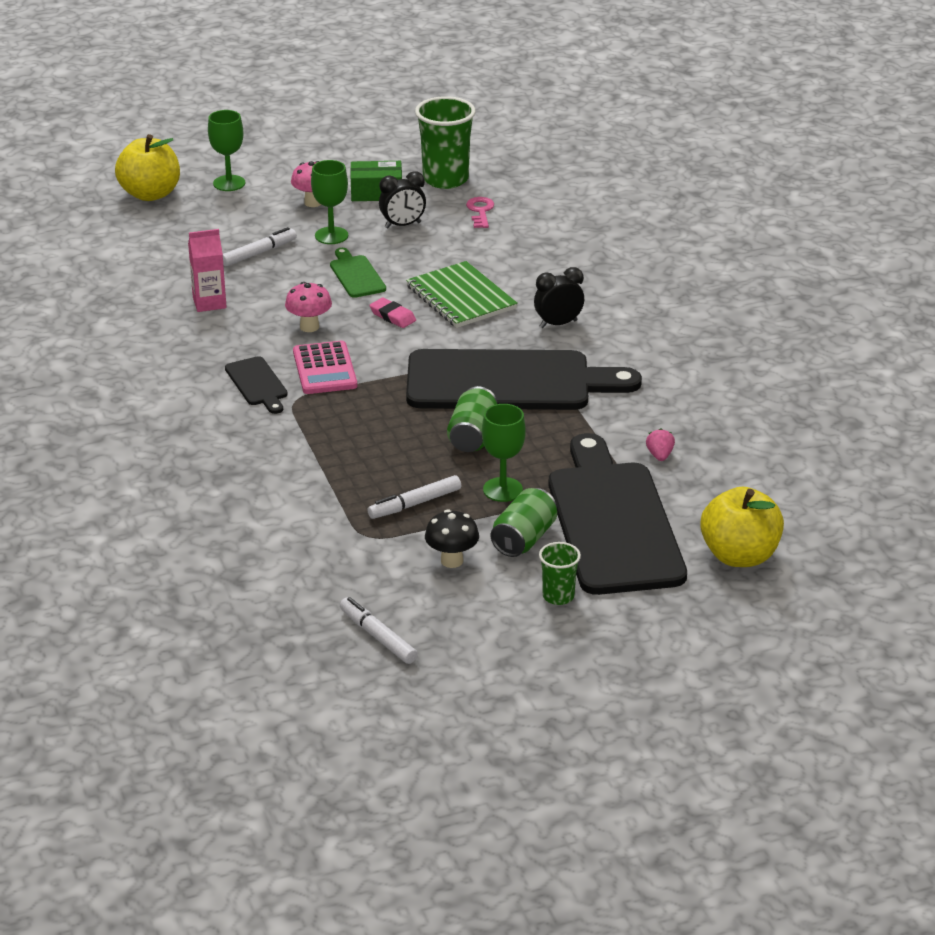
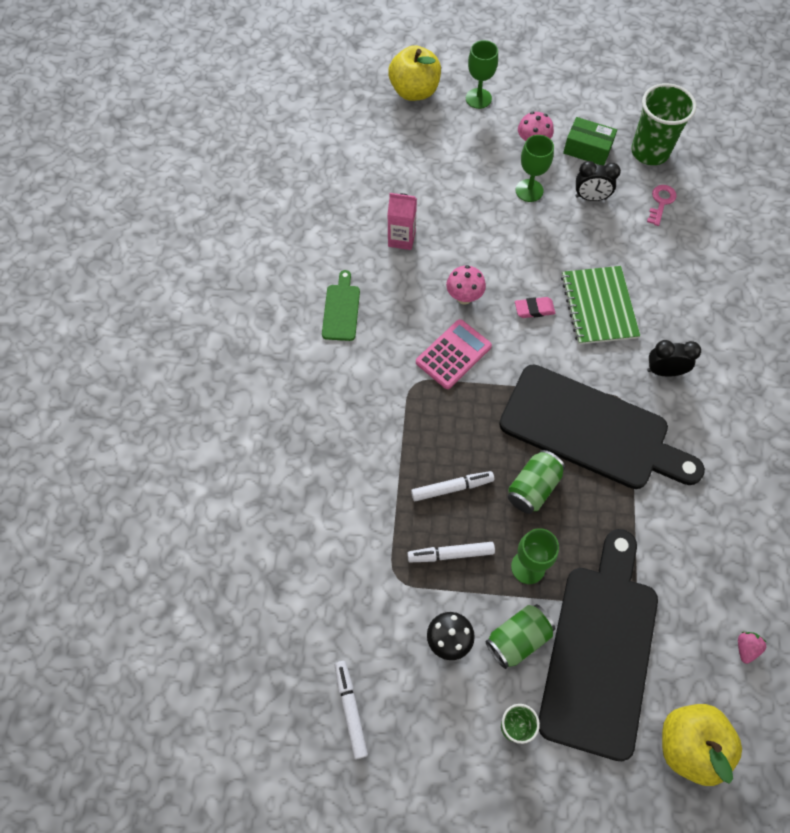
camera: 25 degrees right, 30 degrees up
(257, 384) = (395, 352): black cutting board -> none
(259, 253) = (464, 192): white marker -> white marker (452, 488)
(324, 369) = (453, 354): pink calculator -> pink calculator turned 150 degrees counterclockwise
(356, 275) = (527, 247): green cutting board -> green cutting board (341, 310)
(392, 316) = (534, 309): pink eraser -> pink eraser turned 75 degrees counterclockwise
(659, 455) = (677, 579): pink strawberry -> pink strawberry (746, 648)

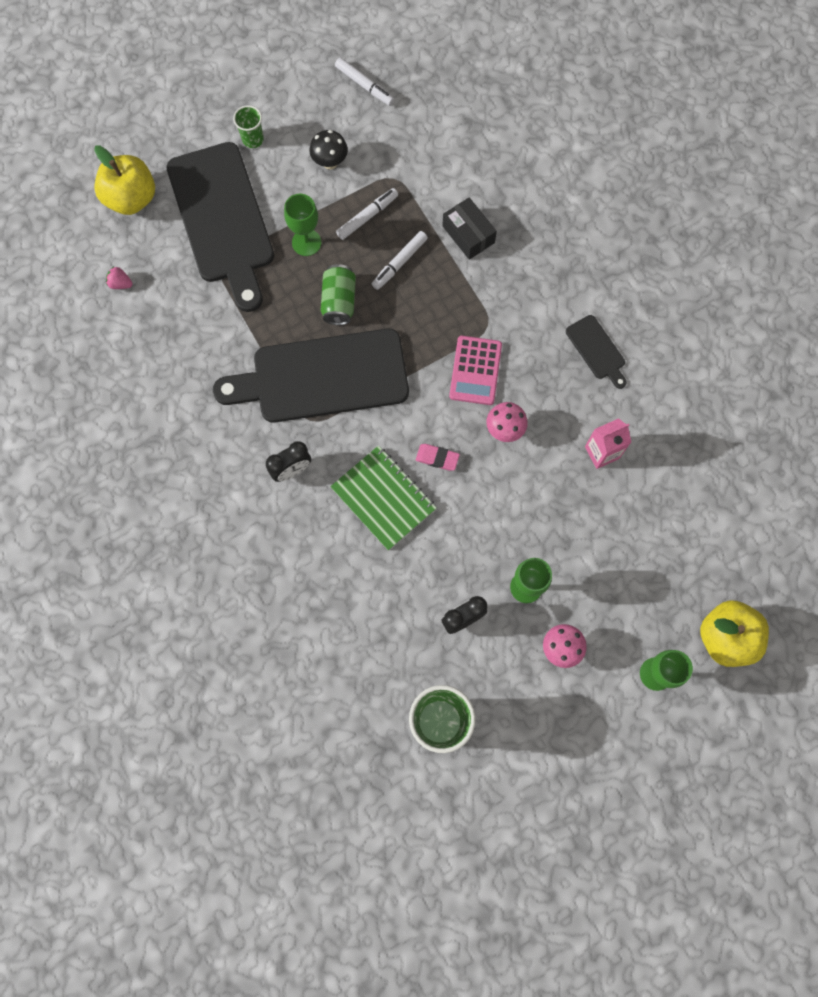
camera: 145 degrees right, 10 degrees up
(341, 310) = (597, 350): green cutting board -> black cutting board
(369, 473) = (468, 234): none -> black box
(518, 639) = (283, 192): green can -> none
(534, 309) = (437, 458): pink eraser -> pink eraser turned 60 degrees clockwise
(587, 149) = (503, 681): green box -> none
(661, 202) = (392, 660): pink key -> none
(746, 648) = (120, 283): pink strawberry -> pink strawberry turned 120 degrees clockwise

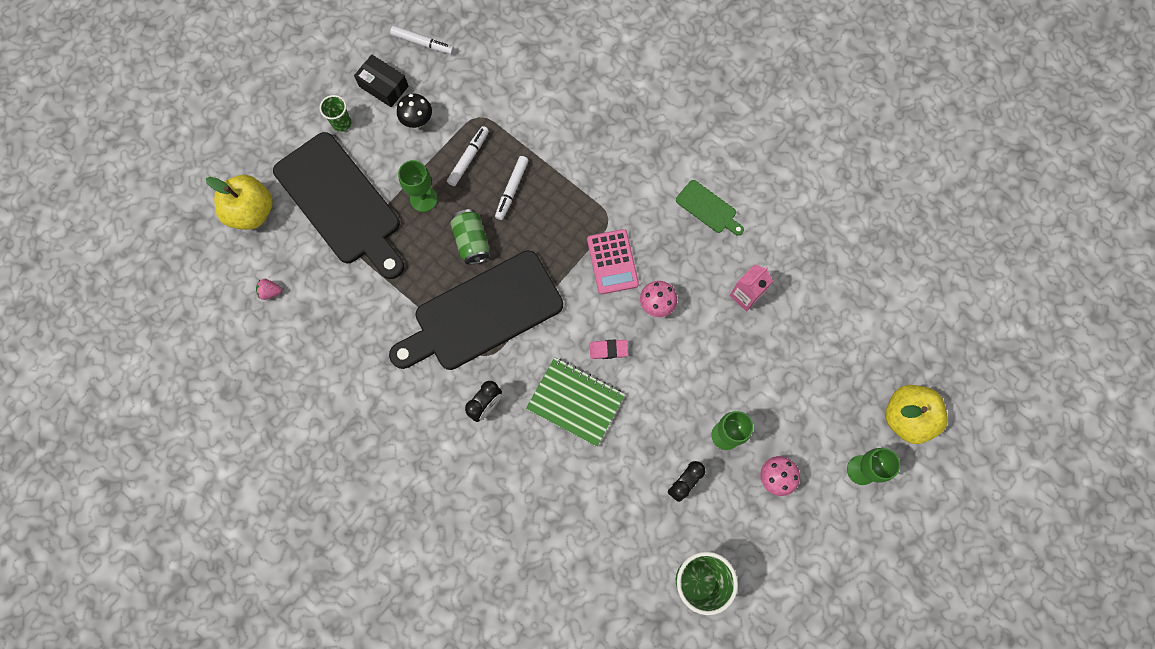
camera: 20 degrees left, 0 degrees up
(468, 234) = (562, 145): black box -> black box (383, 86)
(597, 350) = (708, 208): black cutting board -> green cutting board

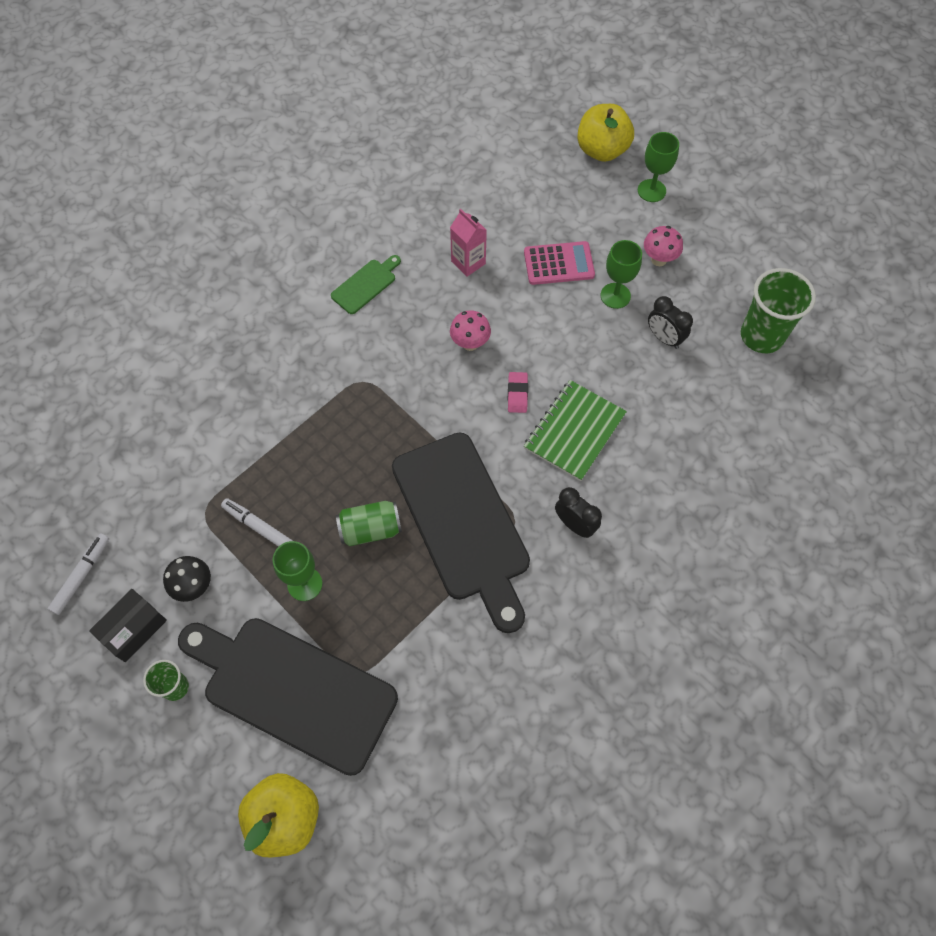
camera: 85 degrees left, 10 degrees down
(270, 292) = (406, 790): pink strawberry -> none
(341, 203) = (293, 690): black cutting board -> black cutting board turned 120 degrees counterclockwise
(512, 190) = (310, 480): white marker -> none
(612, 262) = (415, 381): pink calculator -> pink calculator (558, 264)

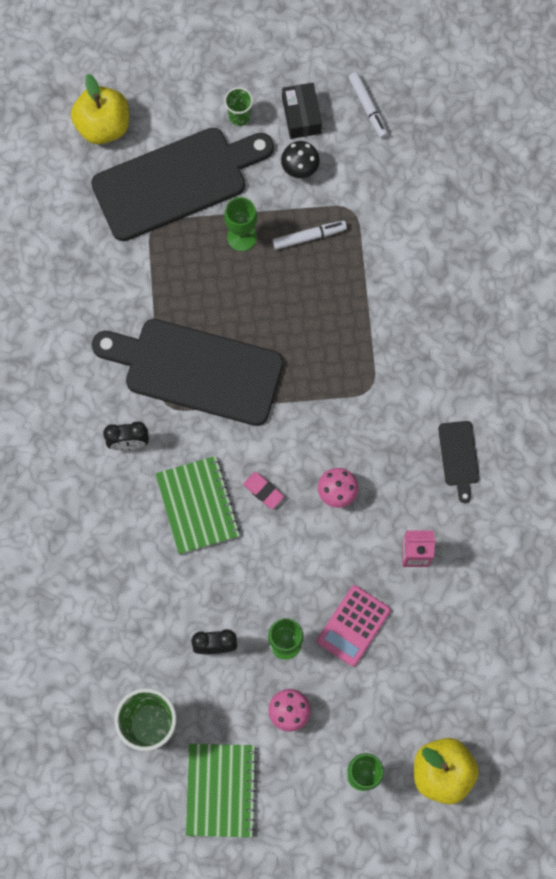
camera: 130 degrees right, 10 degrees up
(365, 285) = (459, 457): green cutting board -> black cutting board
(370, 529) = (244, 306): green can -> none
(753, 262) = (220, 790): none -> green notebook

